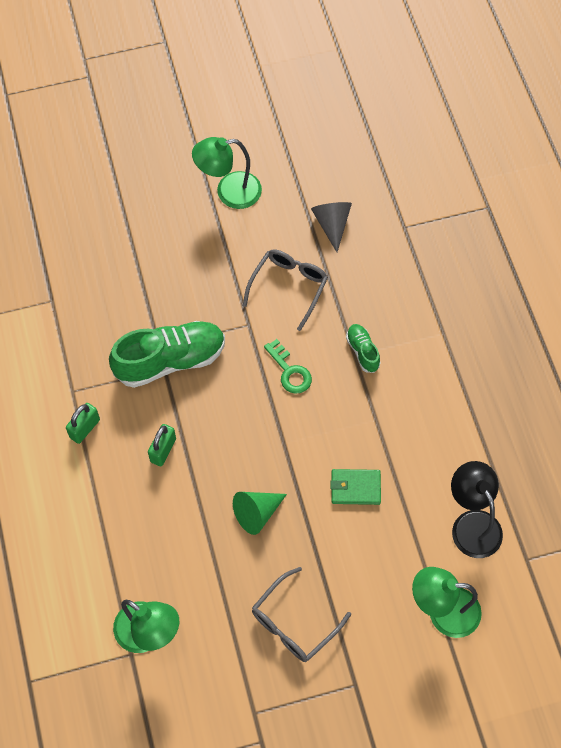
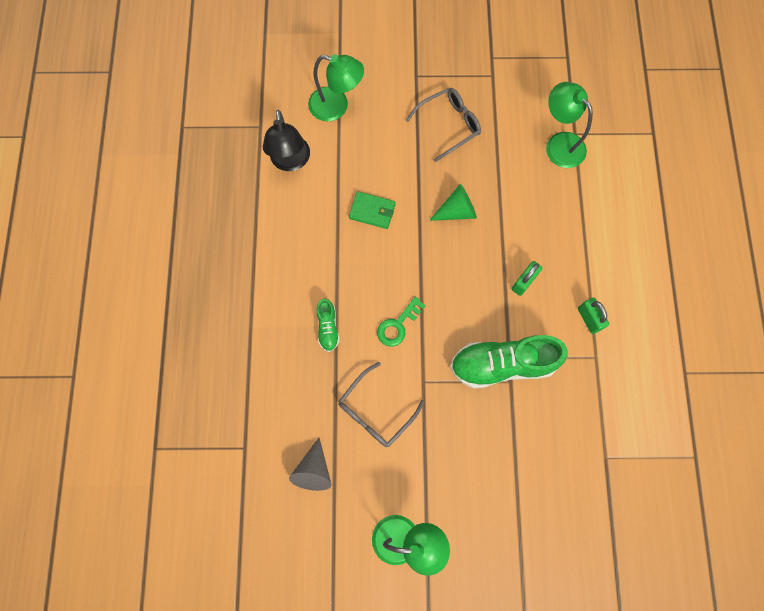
camera: 165 degrees left, 10 degrees up
(85, 428) = (588, 319): green padlock -> green padlock turned 75 degrees counterclockwise
(290, 371) = (397, 325): green key -> green key turned 120 degrees counterclockwise

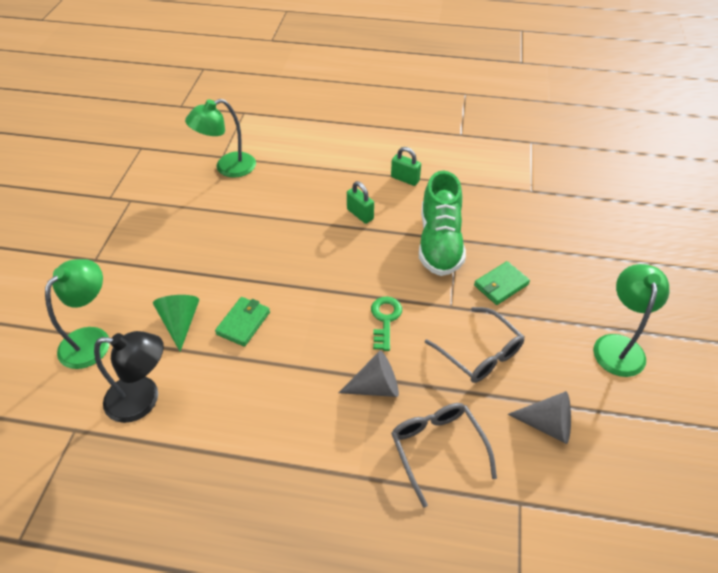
camera: 80 degrees left, 25 degrees down
(328, 328) = (375, 387): green shoe -> grey cone
(397, 325) = (385, 319): green key -> green key turned 135 degrees counterclockwise
(448, 125) = (169, 242): grey glasses -> grey glasses (438, 449)
(457, 211) = (269, 251): green cone -> green cone (180, 323)
(459, 427) = (501, 285): none -> green wallet
(588, 319) = (405, 179): green padlock -> green padlock turned 45 degrees clockwise

